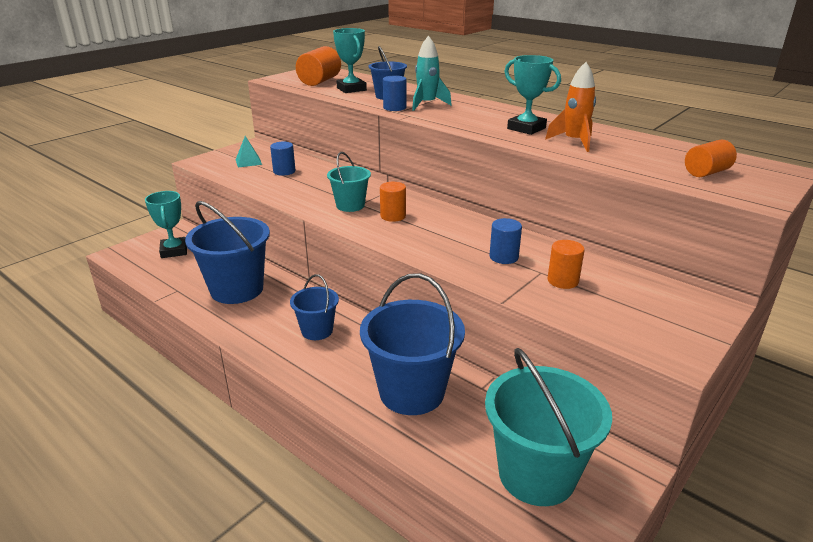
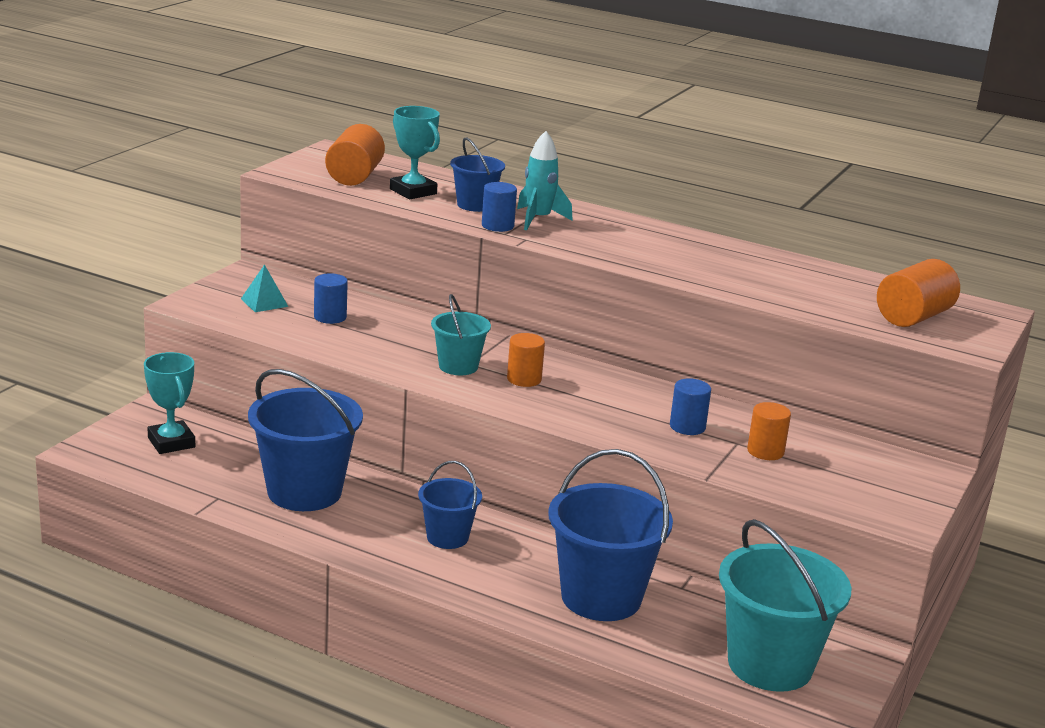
camera: 15 degrees left, 5 degrees down
(526, 128) = (688, 258): turquoise trophy -> none
(574, 142) = (754, 277): orange rocket -> none
(706, 172) = (913, 317): orange cylinder -> orange cylinder, size x1.52

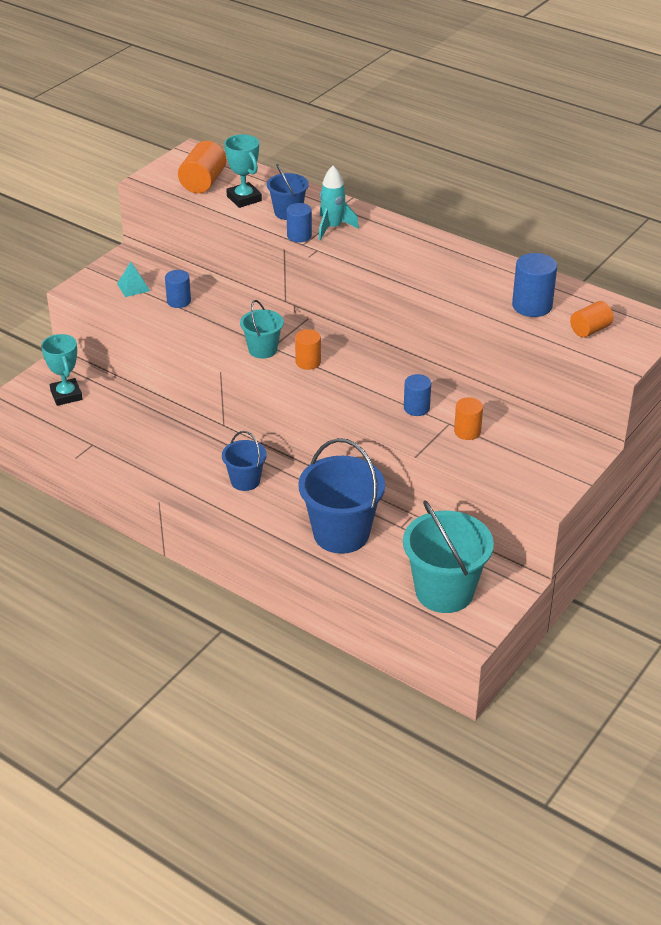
camera: 10 degrees right, 15 degrees up
(304, 492) = (152, 440): blue bucket -> none
(827, 294) = (532, 306): none -> blue cylinder
(913, 317) = (590, 330): orange cylinder -> orange cylinder, size x0.66

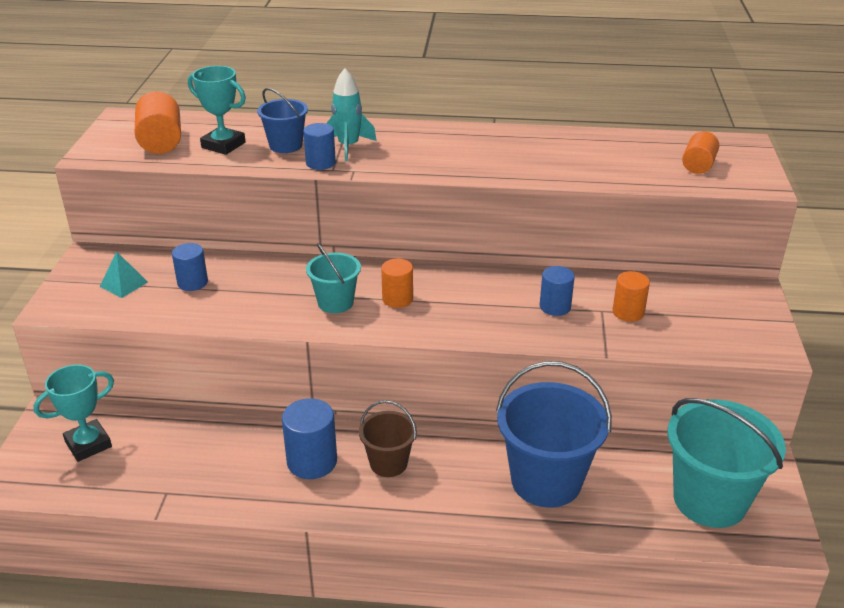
camera: 30 degrees left, 5 degrees down
(66, 395) = (88, 444): turquoise trophy -> turquoise trophy turned 75 degrees counterclockwise
(245, 481) = (388, 463): blue bucket -> brown bucket
(532, 306) = (622, 161): blue cylinder -> blue cylinder (312, 461)

